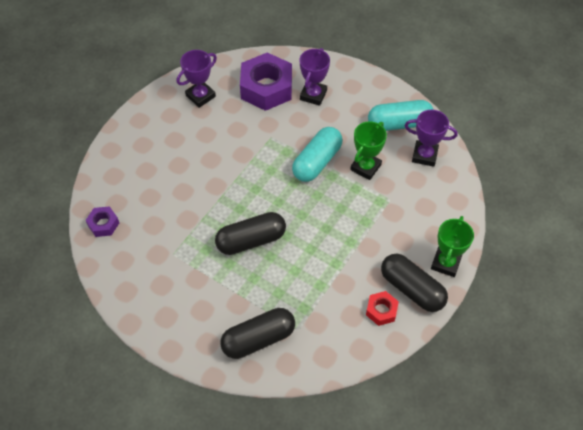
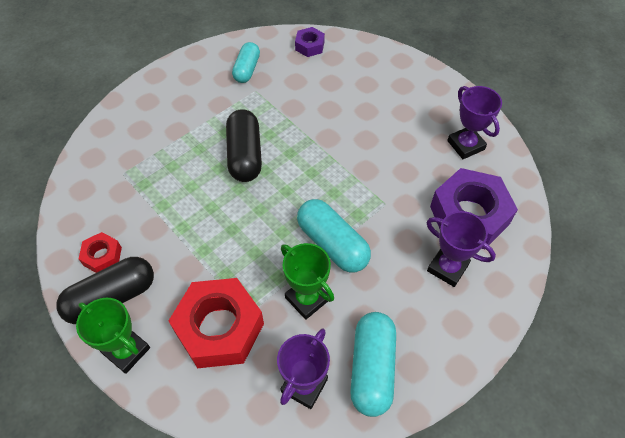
camera: 105 degrees right, 0 degrees up
(146, 269) = (247, 69): none -> turquoise capsule
(258, 339) = (130, 139): black capsule -> none
(407, 212) = (219, 328): none -> red nut

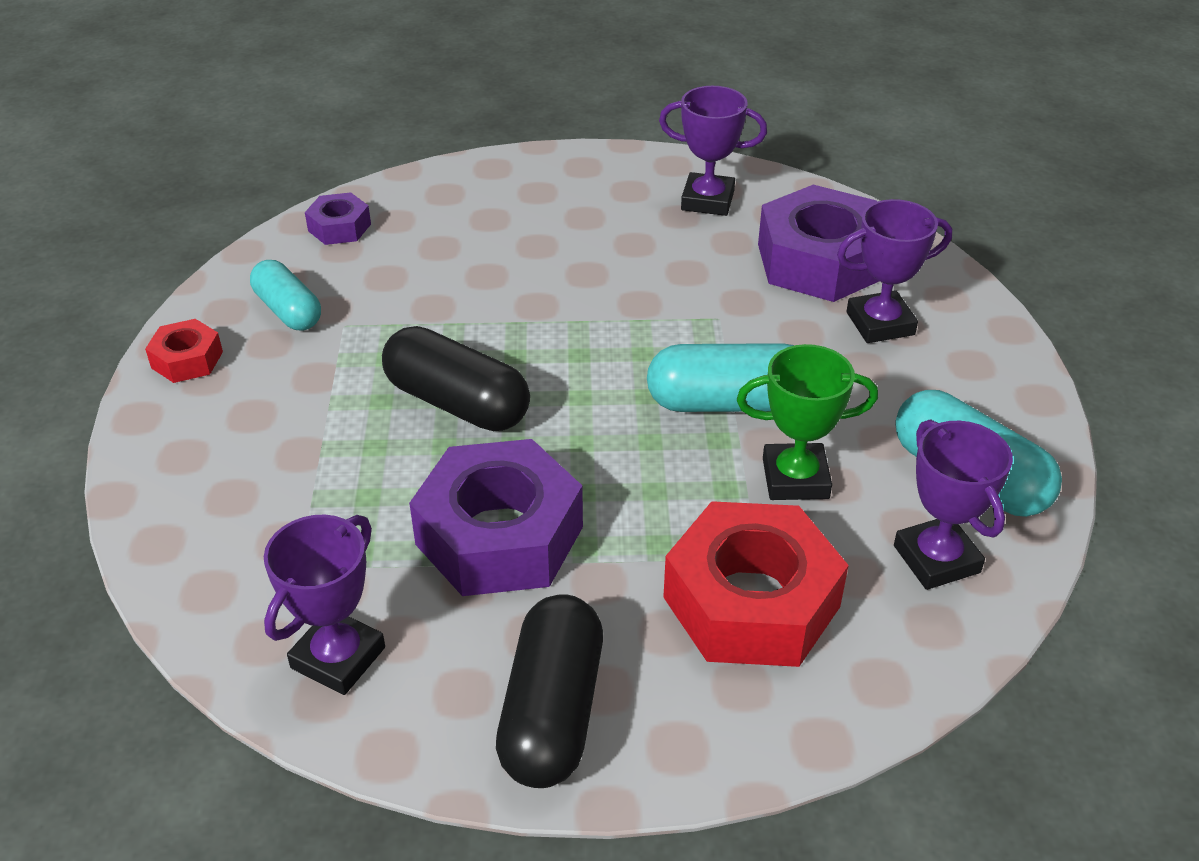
camera: 50 degrees left, 15 degrees down
(90, 215) = (338, 657): none -> purple trophy
(102, 256) = (449, 683): red nut -> red nut (187, 360)
(126, 351) = (681, 744): green trophy -> none
(185, 219) = (499, 535): none -> purple nut

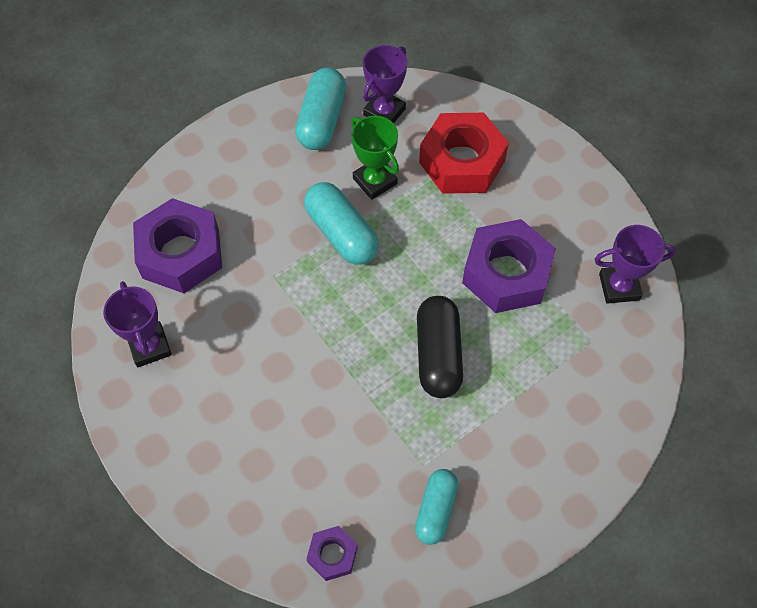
camera: 125 degrees left, 20 degrees up
(187, 360) = (519, 528): red nut -> none
(552, 712) = (573, 196): black capsule -> none
(880, 323) = (224, 200): purple trophy -> none

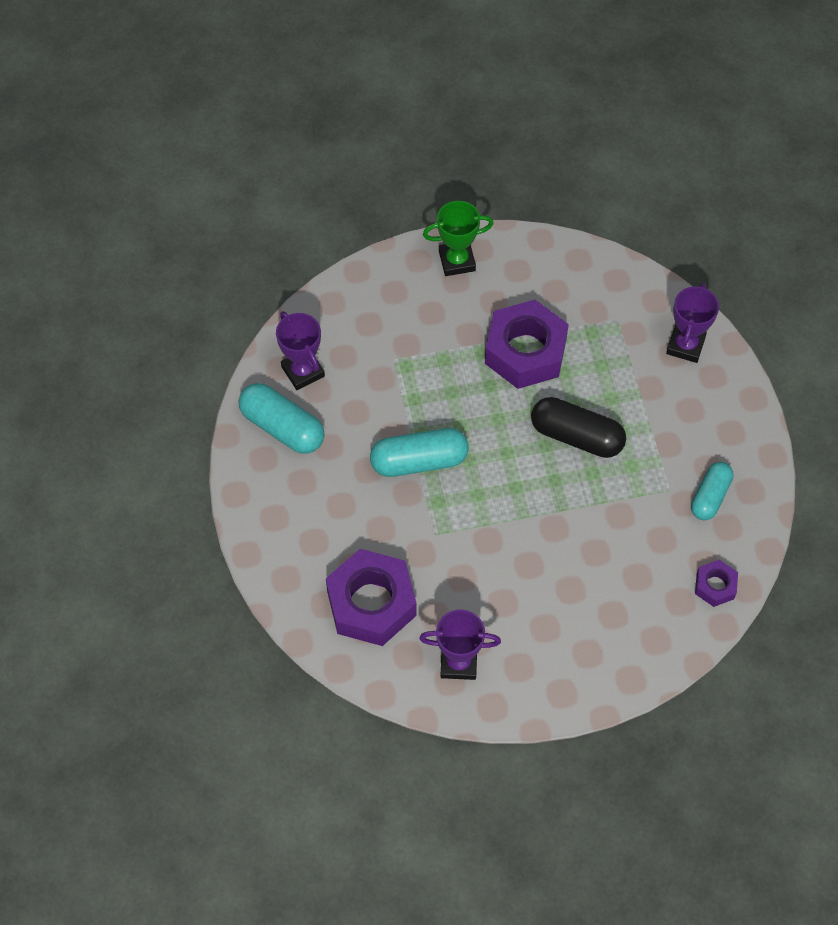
camera: 65 degrees left, 0 degrees up
(375, 181) = (377, 411): green trophy -> green trophy (457, 261)
(436, 510) = (710, 496): turquoise capsule -> turquoise capsule turned 75 degrees clockwise
(461, 162) = (393, 333): red nut -> none
(619, 287) = (579, 277): purple trophy -> purple trophy (685, 345)

